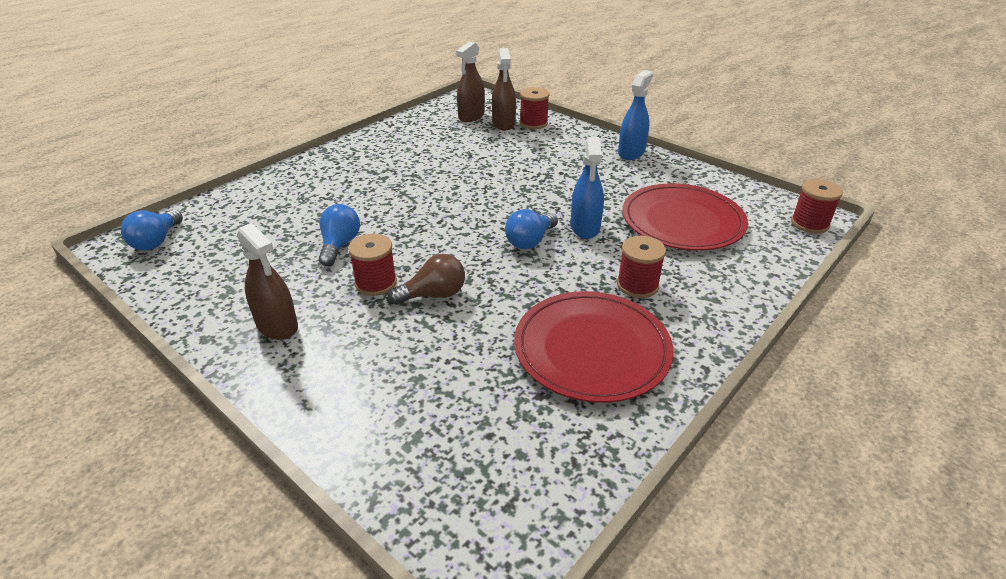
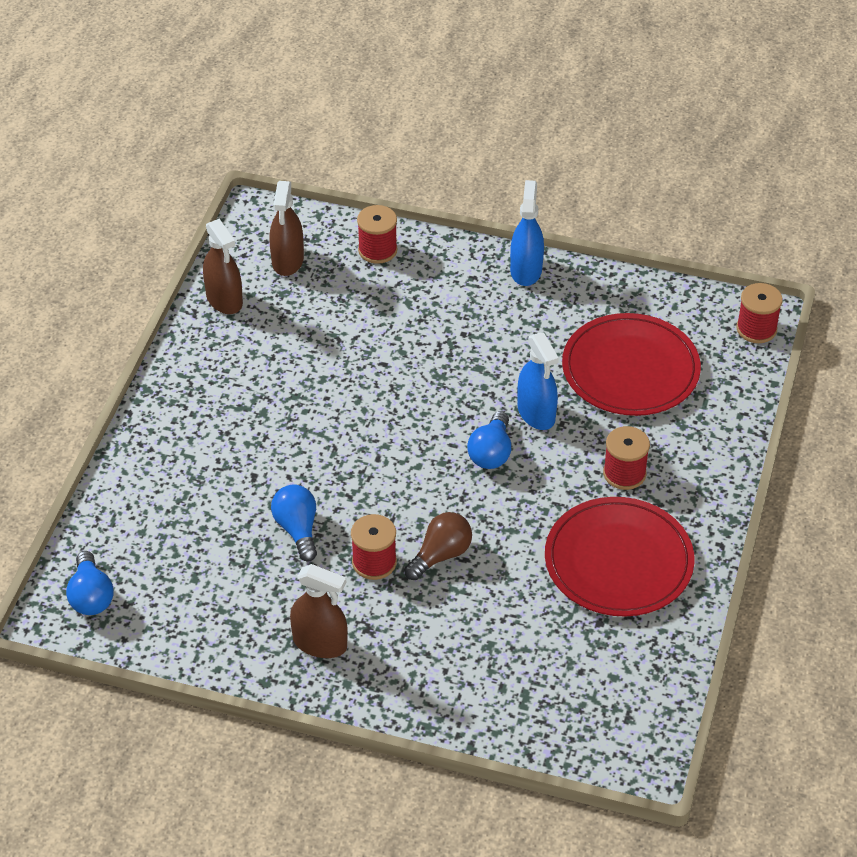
camera: 25 degrees left, 10 degrees up
(503, 123) = (340, 263): brown spray bottle -> brown spray bottle (224, 299)

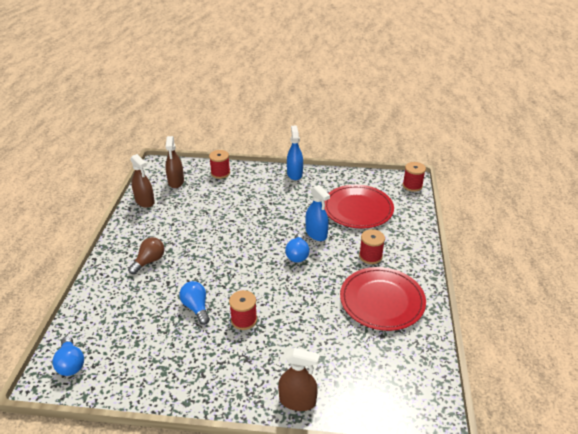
camera: 10 degrees left, 10 degrees down
(320, 643) = (218, 372): brown spray bottle -> brown spray bottle (297, 401)
(441, 555) = (281, 311): brown light bulb -> brown light bulb (149, 261)

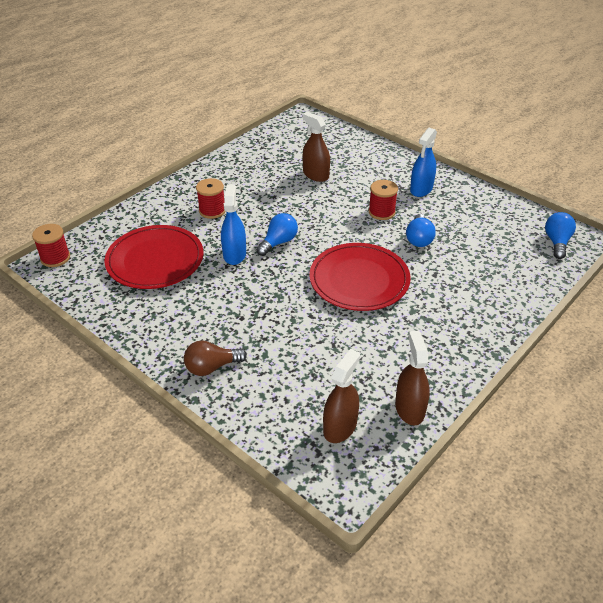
camera: 145 degrees left, 5 degrees up
(149, 261) = (444, 307): brown light bulb -> brown light bulb (211, 367)
(220, 173) = (259, 408): red spool -> none
(294, 174) = (160, 348): blue spray bottle -> blue spray bottle (421, 189)
(297, 401) = (382, 153): brown spray bottle -> brown spray bottle (315, 175)
(382, 300) = (251, 177): red plate -> red plate (359, 280)

